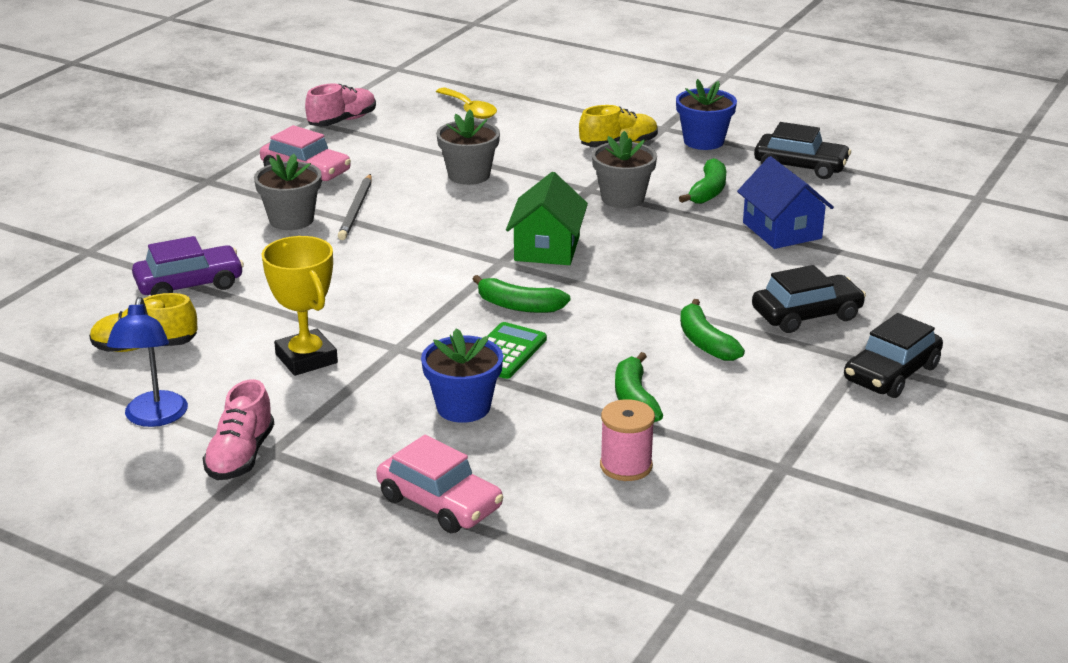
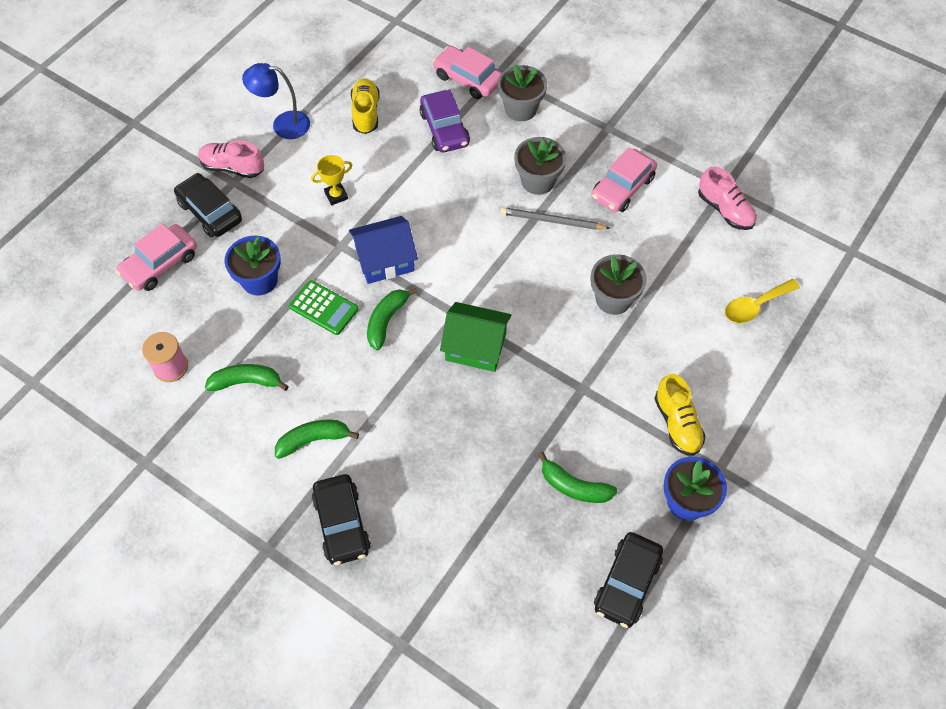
camera: 95 degrees right, 30 degrees up
(95, 272) = (468, 79): none -> pink car
(306, 359) = (336, 195): yellow trophy -> yellow trophy, size x0.59
(622, 198) = (563, 413): grey flower pot -> grey flower pot (520, 109)
(782, 230) = (491, 536): blue house -> blue house (385, 260)
(891, 373) = (243, 567): black car -> black car (210, 212)

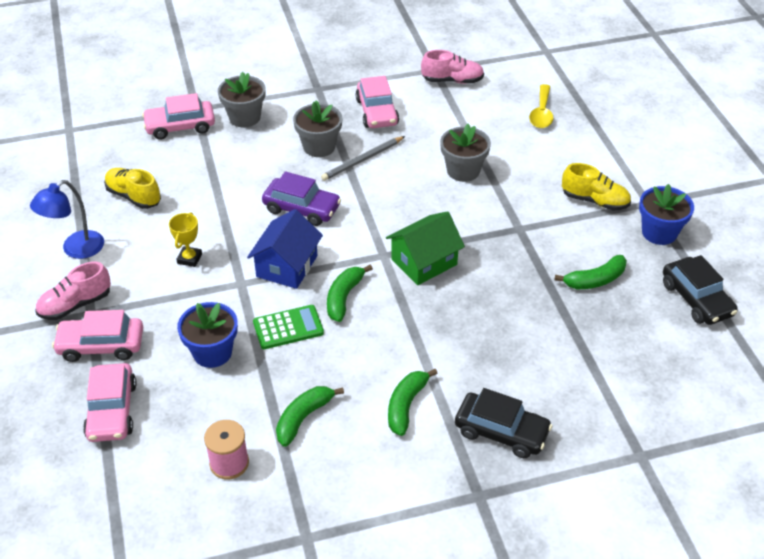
camera: 50 degrees left, 15 degrees down
(210, 212) = (101, 345): black car -> pink car
(386, 321) = (344, 297): green banana -> green banana turned 45 degrees clockwise
(444, 129) = (208, 164): purple car -> purple car (302, 208)

